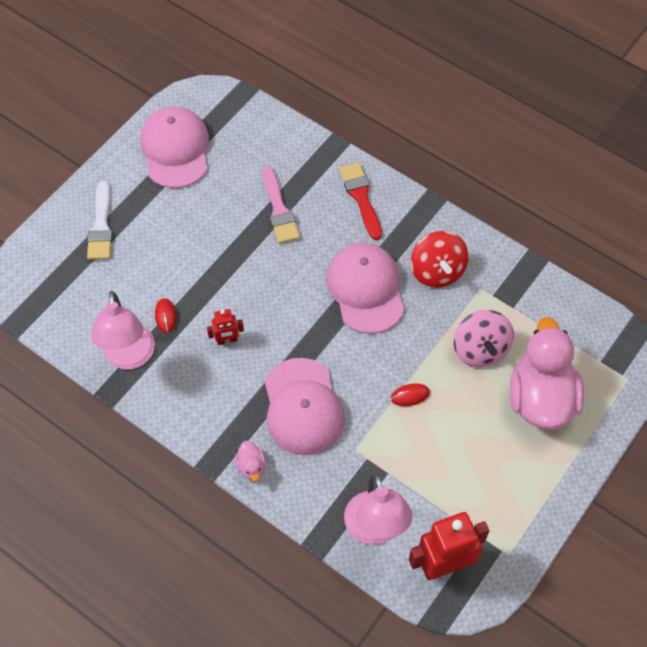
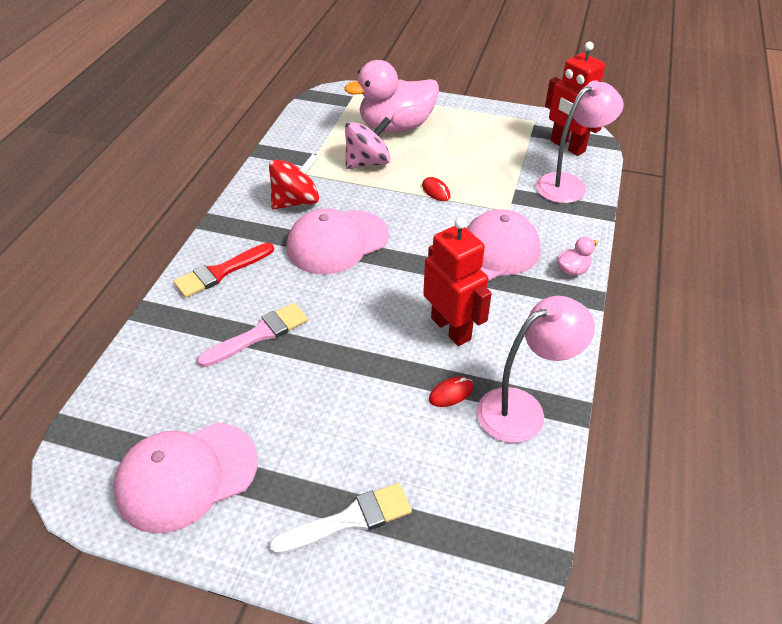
camera: 110 degrees left, 15 degrees down
(227, 340) = (451, 328): red robot -> red robot, size x1.98

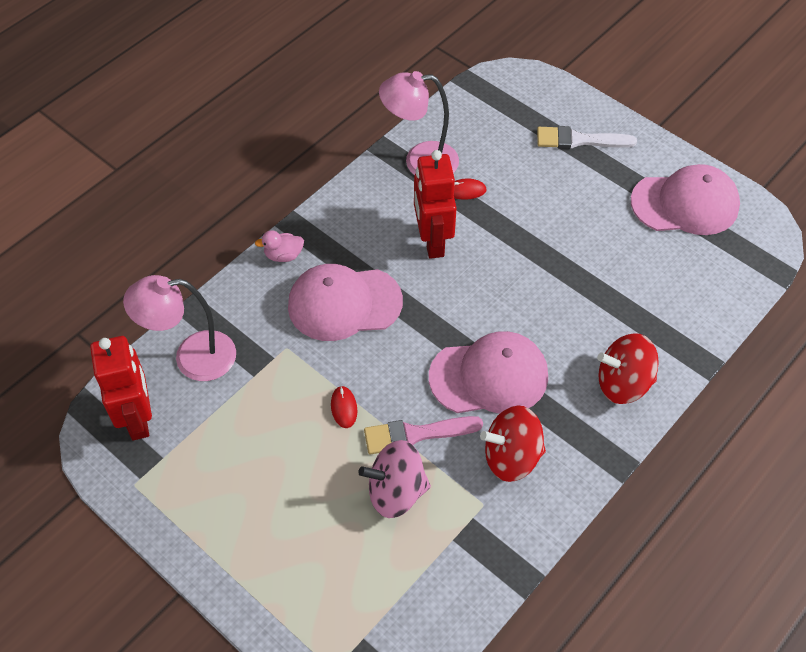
camera: 155 degrees left, 10 degrees up
(221, 272) = (623, 383): red brush -> red spinning top
(259, 334) = (602, 297): pink brush -> pink brush (416, 434)
(396, 127) = (320, 552): pink duck -> none

